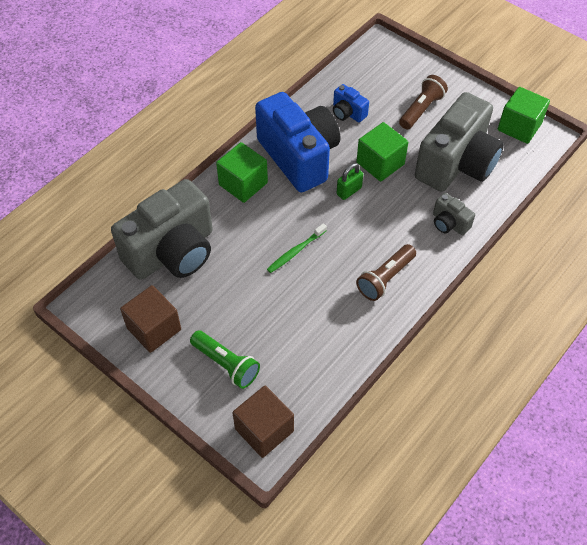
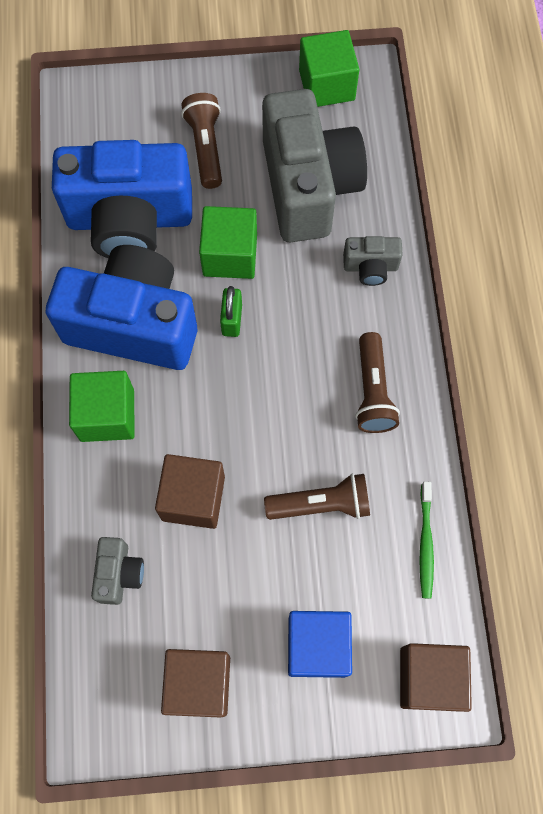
camera: 45 degrees left, 15 degrees up
(172, 252) = (119, 574): grey camera -> grey camera, size x0.43
(226, 364) = (317, 646): green flashlight -> blue cube
(242, 250) = (193, 498): none -> brown cube
(295, 251) = (251, 446): green toothbrush -> green toothbrush (425, 543)
(300, 305) = (321, 504): none -> brown flashlight
(348, 113) = (130, 219): blue camera -> blue camera, size x2.32

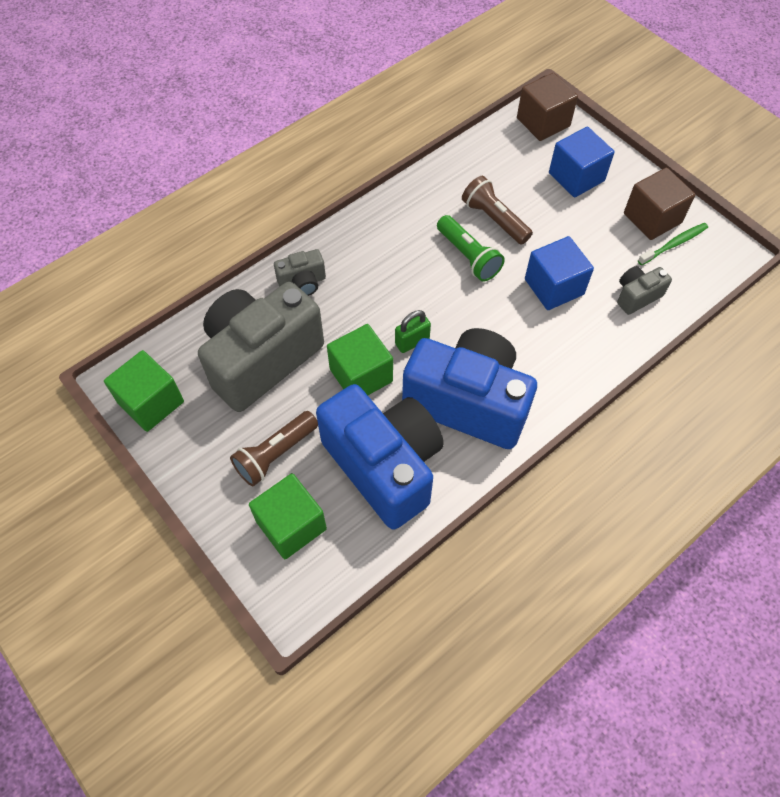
camera: 125 degrees left, 10 degrees down
(107, 415) = (548, 373): green cube -> green cube (291, 525)
(134, 324) = (468, 402): blue camera -> blue camera turned 135 degrees clockwise
(193, 498) = (554, 287): brown cube -> blue cube
(292, 441) = (468, 256): none -> green flashlight
(370, 267) = (302, 283): grey camera -> grey camera turned 105 degrees clockwise
(373, 391) = (396, 233): brown flashlight -> none
(425, 543) = (470, 159): green toothbrush -> green toothbrush (674, 244)

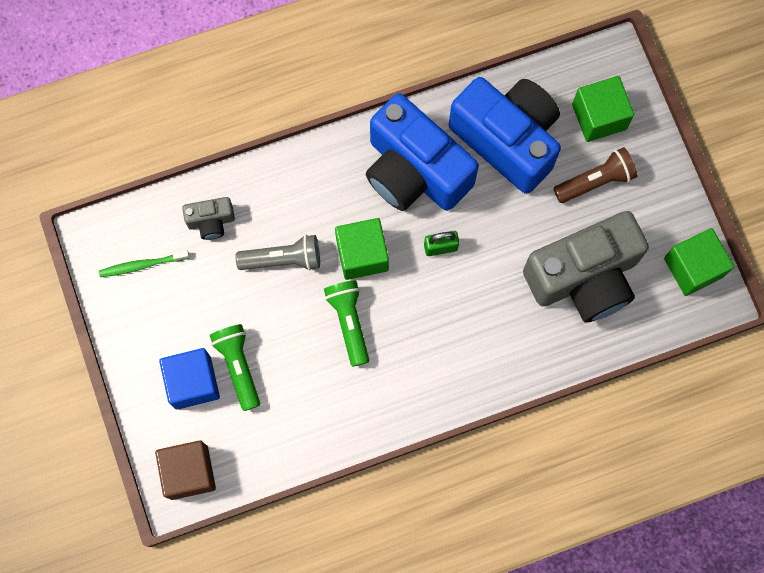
camera: 160 degrees left, 15 degrees up
(302, 283) = (522, 349): grey camera -> none
(361, 375) = (498, 229): green cube -> green cube (362, 254)
(384, 466) = (507, 139): blue camera -> blue camera turned 150 degrees clockwise
(494, 219) = (303, 358): brown flashlight -> none
(546, 198) = (238, 366): none -> green flashlight
(554, 287) = (283, 259): blue cube -> grey flashlight
(652, 218) = (145, 303): brown cube -> none

